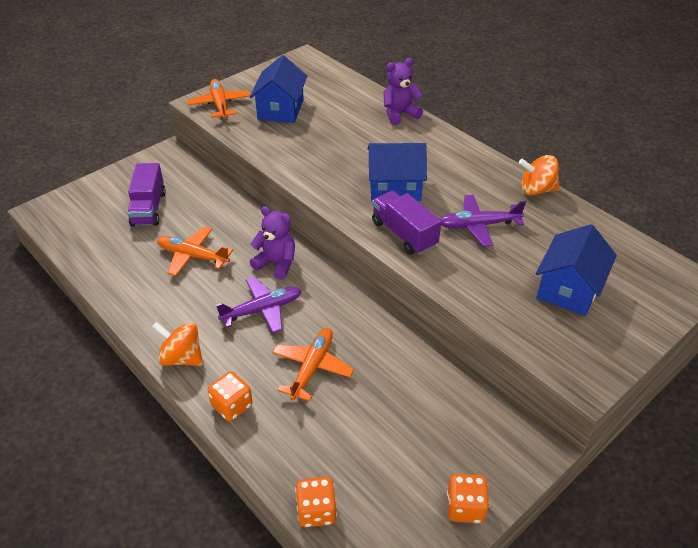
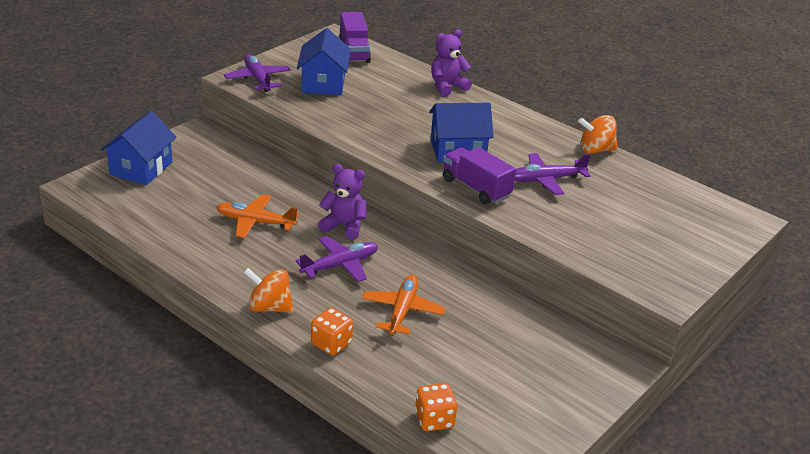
camera: 10 degrees left, 10 degrees down
(148, 208) = (195, 181): purple truck -> purple truck (354, 52)
(220, 105) = (258, 79): orange plane -> purple plane
(465, 507) = (571, 410): orange dice -> none
(568, 289) = (639, 228): blue house -> blue house (141, 168)

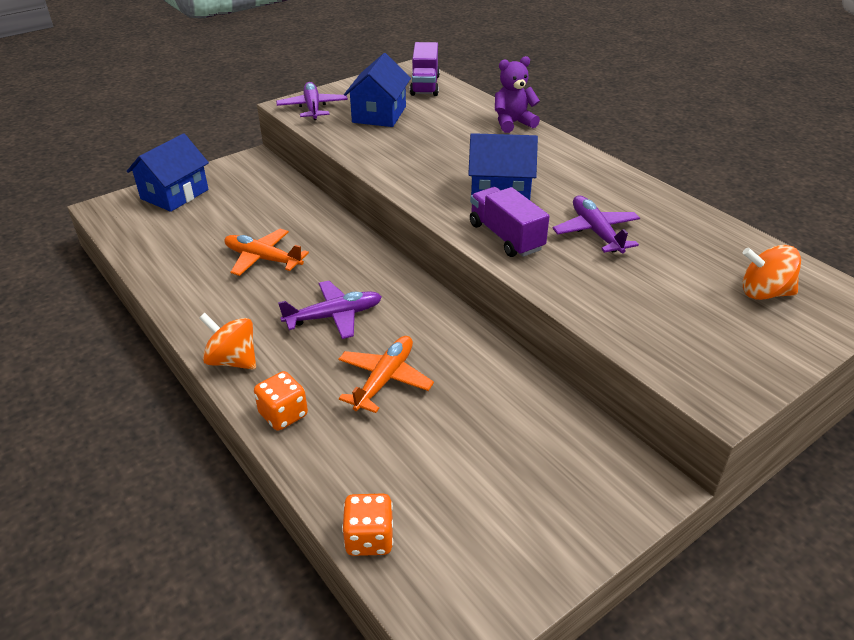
camera: 15 degrees right, 5 degrees up
(344, 226) = (357, 270): purple teddy bear -> none
(546, 180) = (596, 232): purple plane -> purple plane turned 75 degrees clockwise
(595, 150) = (667, 200): orange spinning top -> orange spinning top (764, 293)

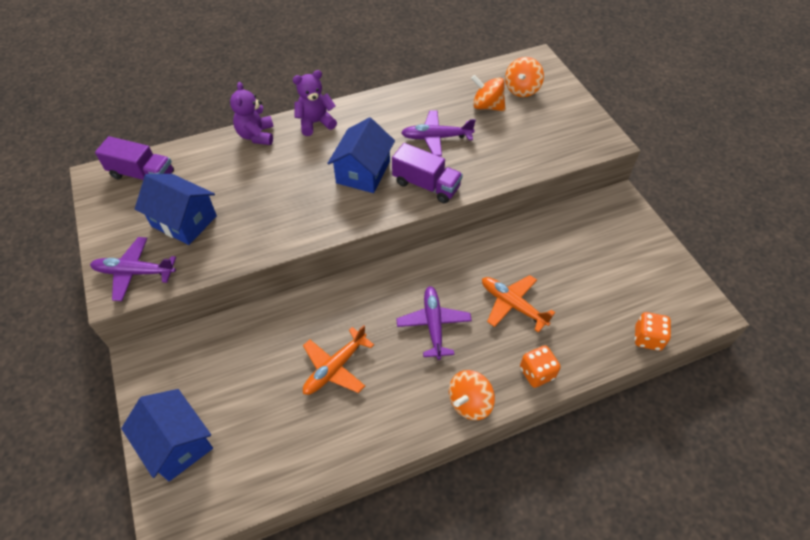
camera: 75 degrees left, 15 degrees up
(506, 237) = (426, 185): purple truck -> purple truck turned 135 degrees counterclockwise
(557, 150) = (315, 123): none -> purple teddy bear
(695, 265) = (487, 106): none -> orange spinning top

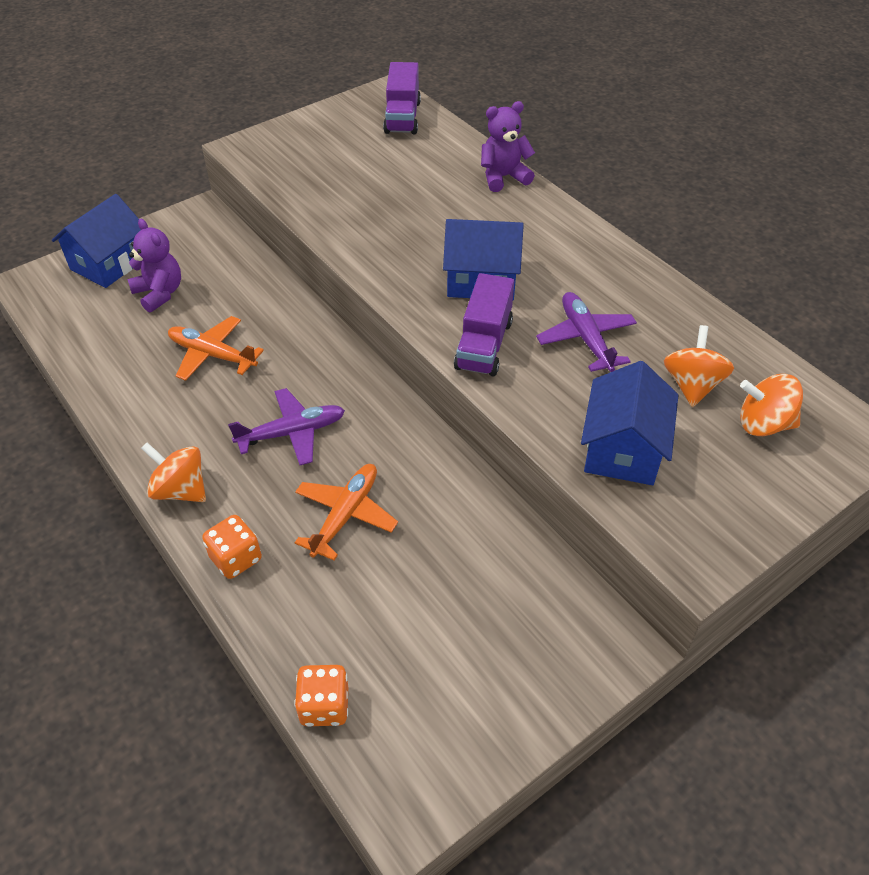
camera: 75 degrees right, 5 degrees down
(135, 272) = (268, 152): purple plane -> none
(184, 221) = (346, 162): blue house -> blue house (623, 449)
(315, 123) = (552, 218): purple teddy bear -> purple teddy bear (159, 293)

